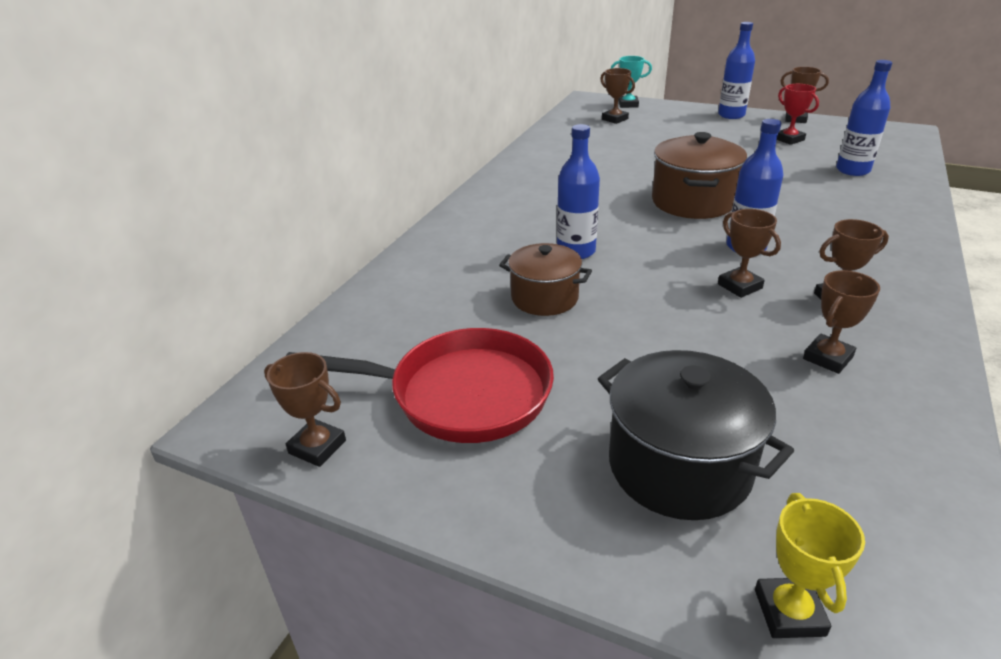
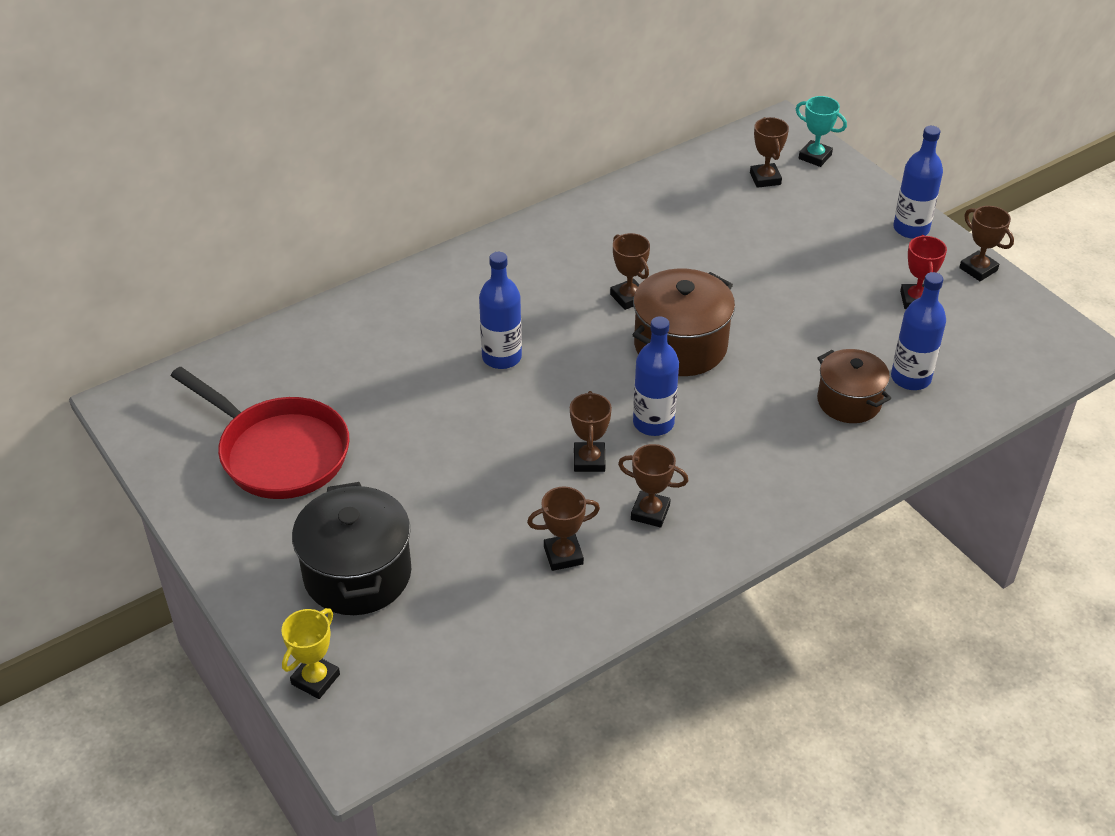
camera: 30 degrees right, 10 degrees up
(317, 447) = (161, 447): brown trophy -> brown trophy (629, 297)
(544, 298) = (421, 396): brown pot -> brown pot (849, 401)

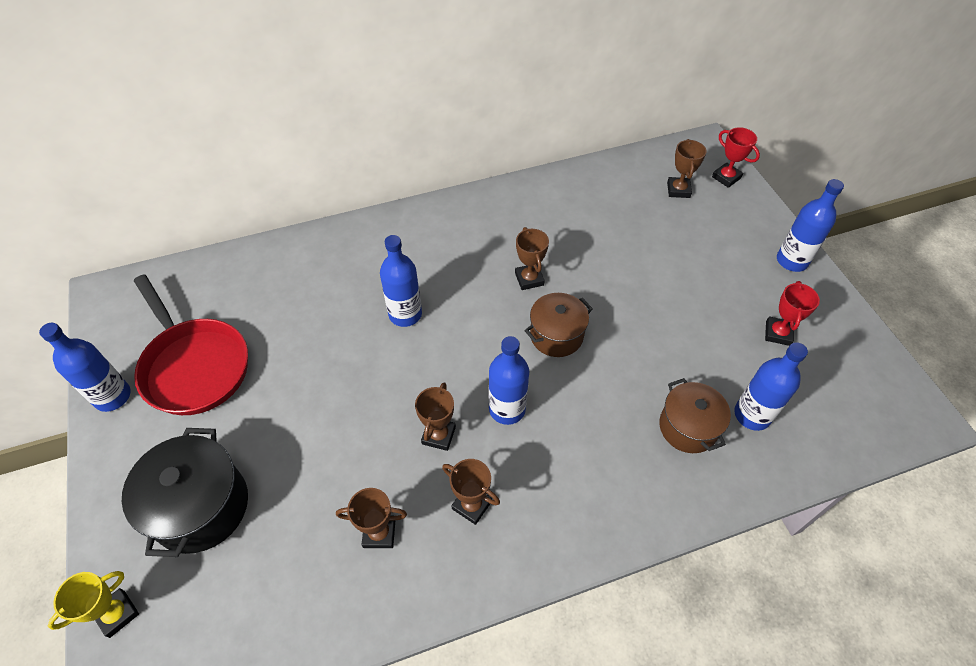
camera: 15 degrees right, 10 degrees up
(197, 499) = (112, 396): none -> blue bottle
(680, 346) = (556, 335): brown pot -> brown pot, size x0.66
(815, 157) = (726, 177): turquoise trophy -> red trophy
(978, 269) = (843, 313): brown trophy -> none

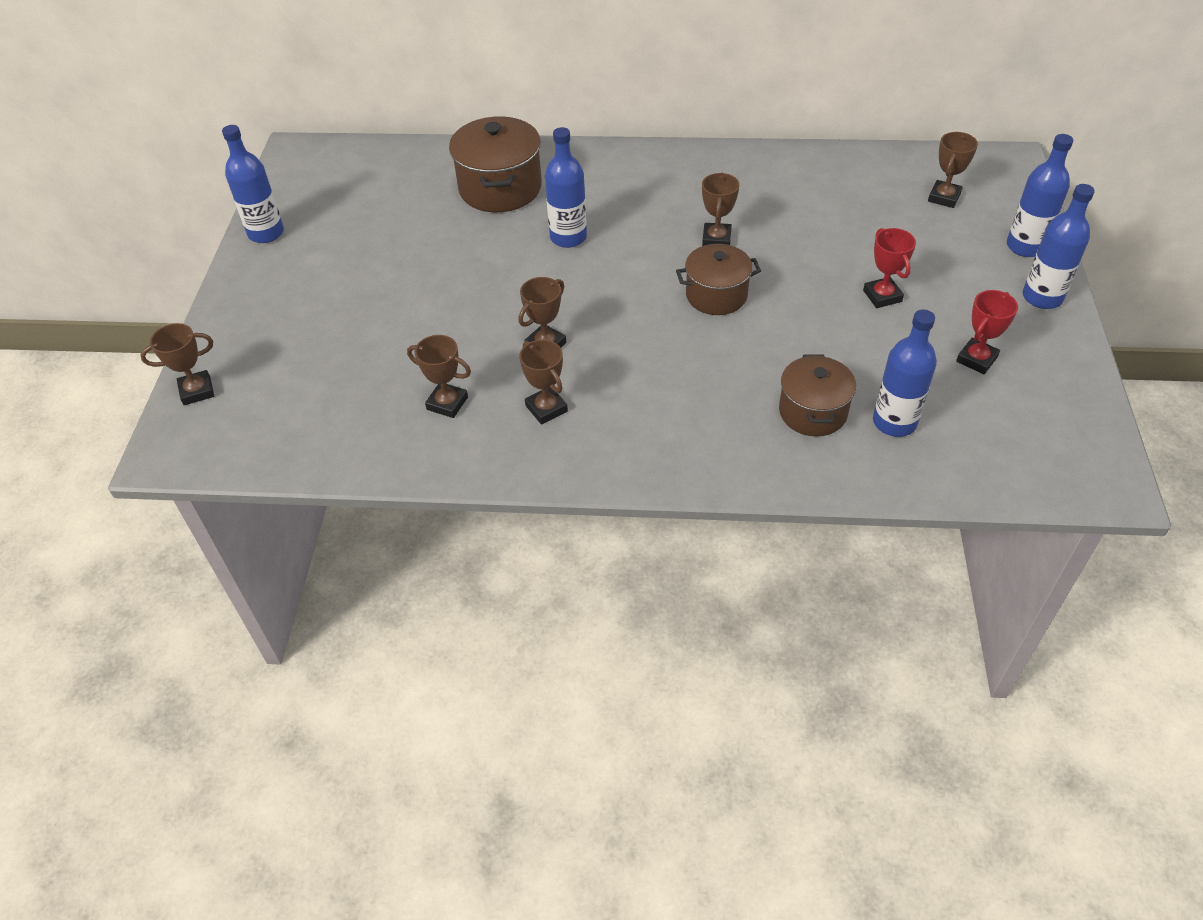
camera: 25 degrees right, 5 degrees down
(117, 614) = (197, 391): yellow trophy -> brown trophy
(194, 366) = (347, 228): red pan -> none
(201, 507) = (301, 336): black pot -> none
(321, 280) = (500, 188): none -> brown pot
(507, 409) = (626, 343): blue bottle -> blue bottle (1025, 246)
(726, 177) = (1013, 198): red trophy -> red trophy (882, 296)

